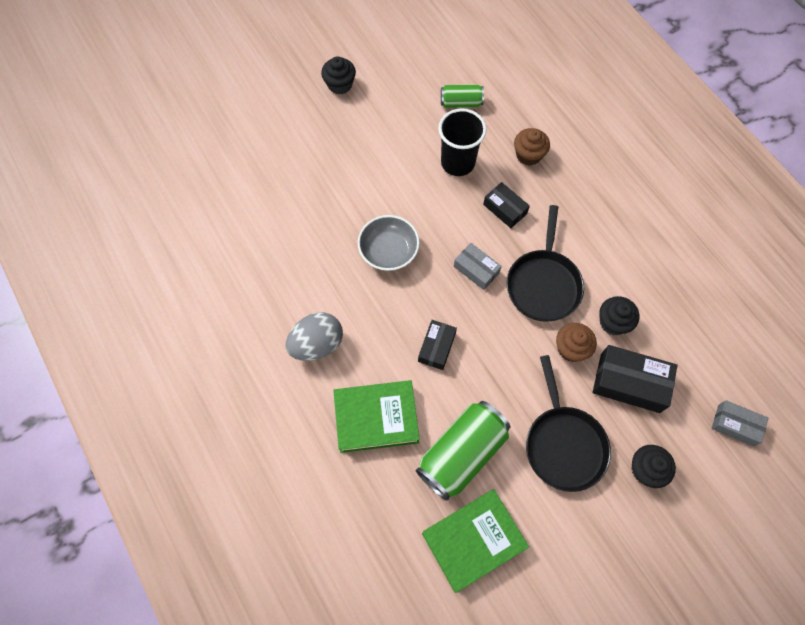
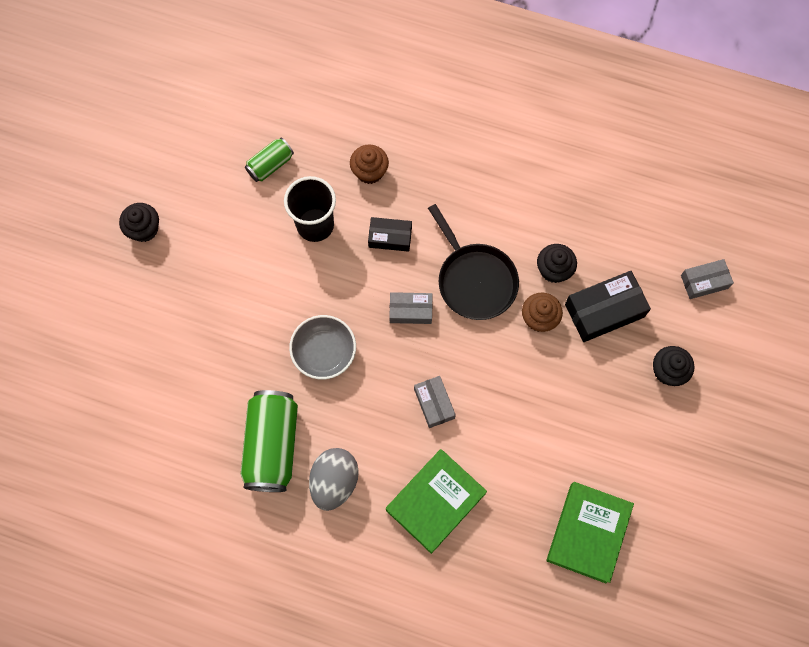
camera: 40 degrees left, 5 degrees up
(436, 347) = (434, 403): black box -> grey box
(462, 453) = (525, 474): green can -> green can (272, 445)
(564, 445) = (594, 402): black pan -> none

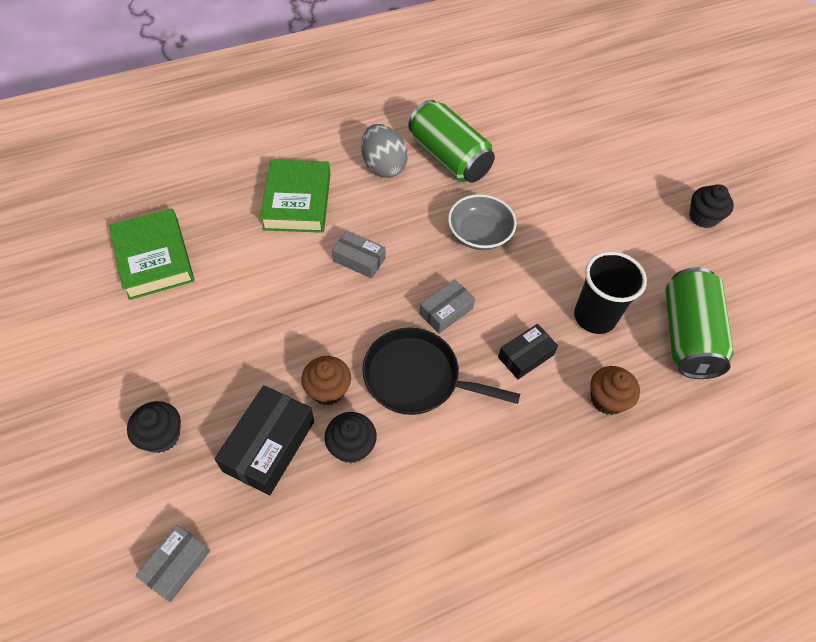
camera: 135 degrees right, 15 degrees down
(270, 165) = (687, 335): green can -> green can, size x1.86

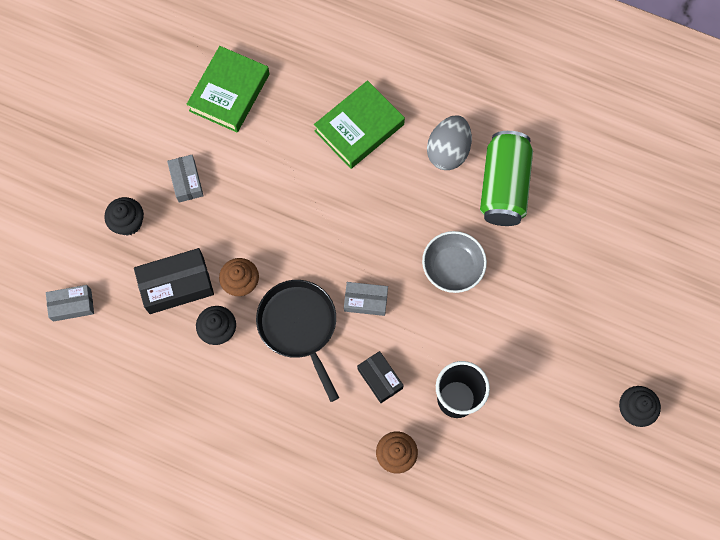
camera: 50 degrees right, 15 degrees up
(359, 259) = (352, 211): grey box -> grey box (186, 181)
(525, 356) = (380, 378): black box -> black box turned 45 degrees clockwise
(687, 335) = (502, 472): green can -> none

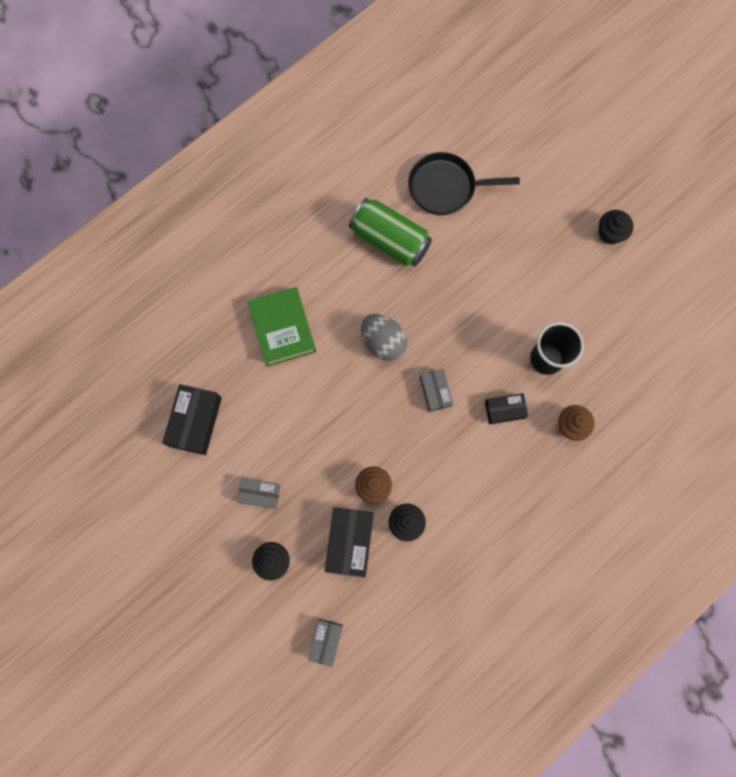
camera: 65 degrees left, 5 degrees up
(229, 92) = (195, 421): green book -> black box
(299, 326) = (432, 454): black pan -> black pan (445, 187)
(365, 301) = (435, 391): grey box -> grey box turned 45 degrees counterclockwise
(448, 151) = (338, 268): grey egg -> grey egg (383, 342)
(452, 267) = (438, 311): grey bowl -> none

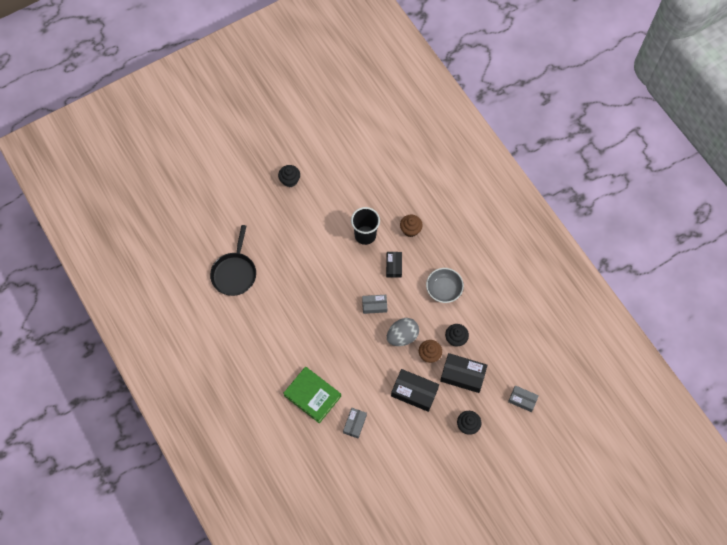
camera: 80 degrees left, 10 degrees down
(195, 421) = (367, 464): black box -> black box (414, 392)
(259, 493) = (423, 427): grey box -> grey box (355, 424)
(283, 328) = (312, 396): green book -> green book turned 45 degrees clockwise
(383, 342) = (335, 332): grey egg -> grey egg (402, 336)
(389, 240) = (264, 315): green can -> none
(483, 492) = (443, 289): none -> grey bowl

